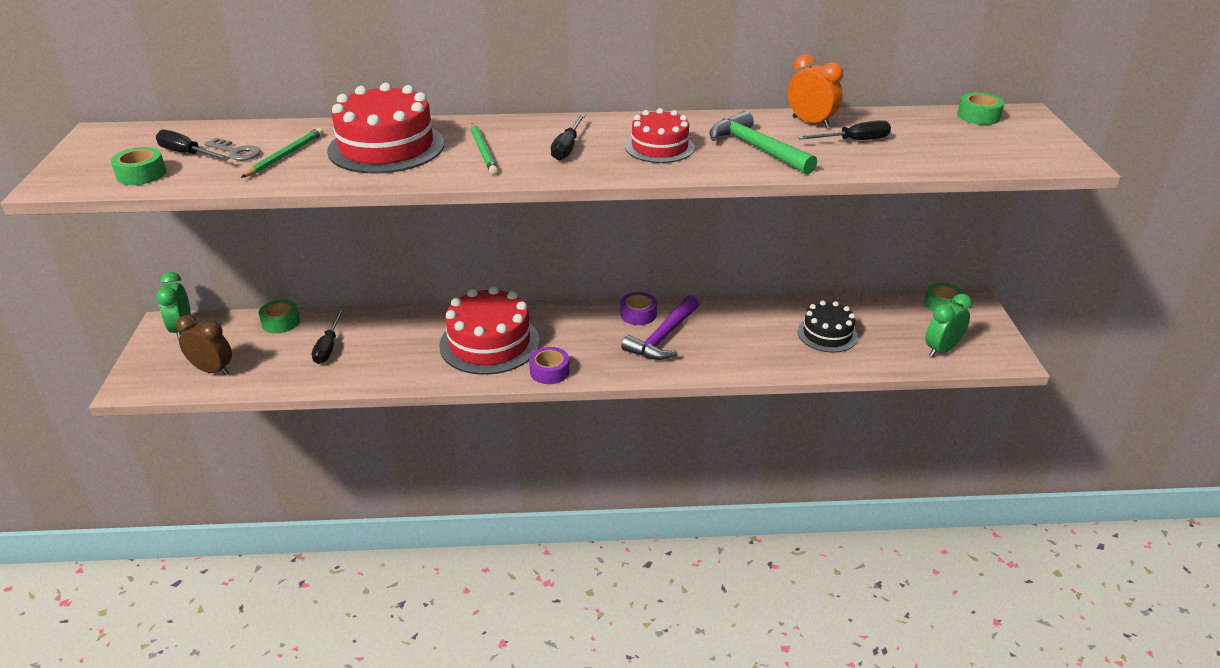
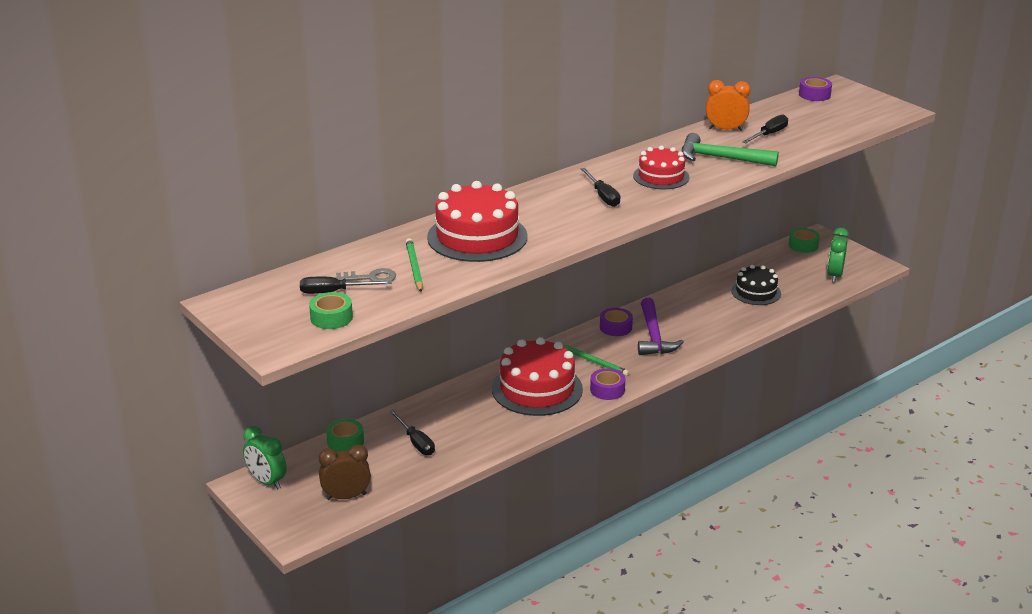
camera: 35 degrees left, 5 degrees down
(483, 151) = (550, 217): green pencil -> green pencil (592, 361)
(978, 116) = (814, 95): green tape -> purple tape

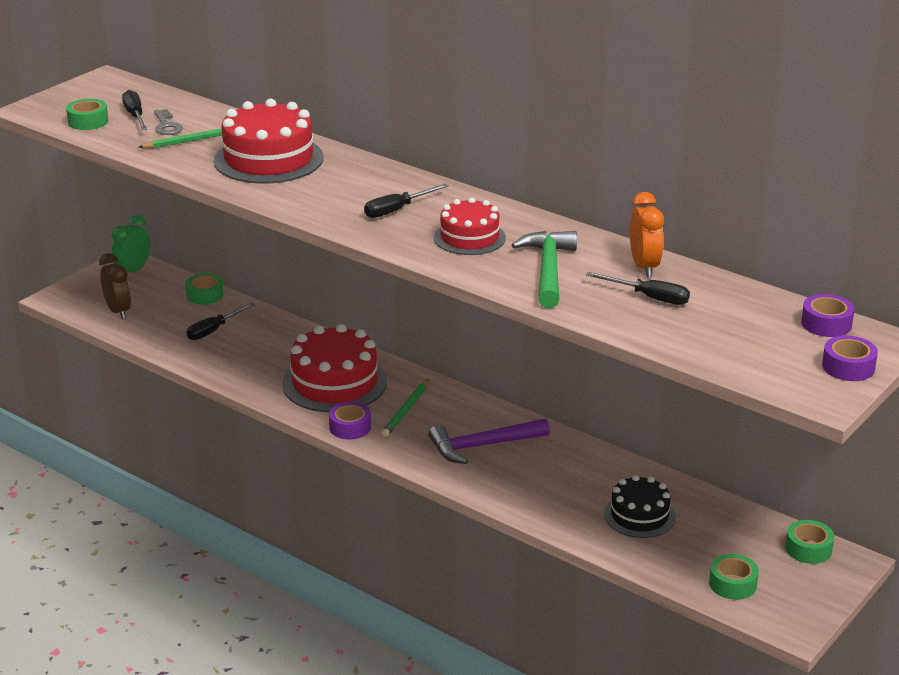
camera: 75 degrees right, 0 degrees up
(615, 327) = (490, 417): purple tape -> purple tape (848, 367)
(834, 275) = (732, 584): green clock -> green tape

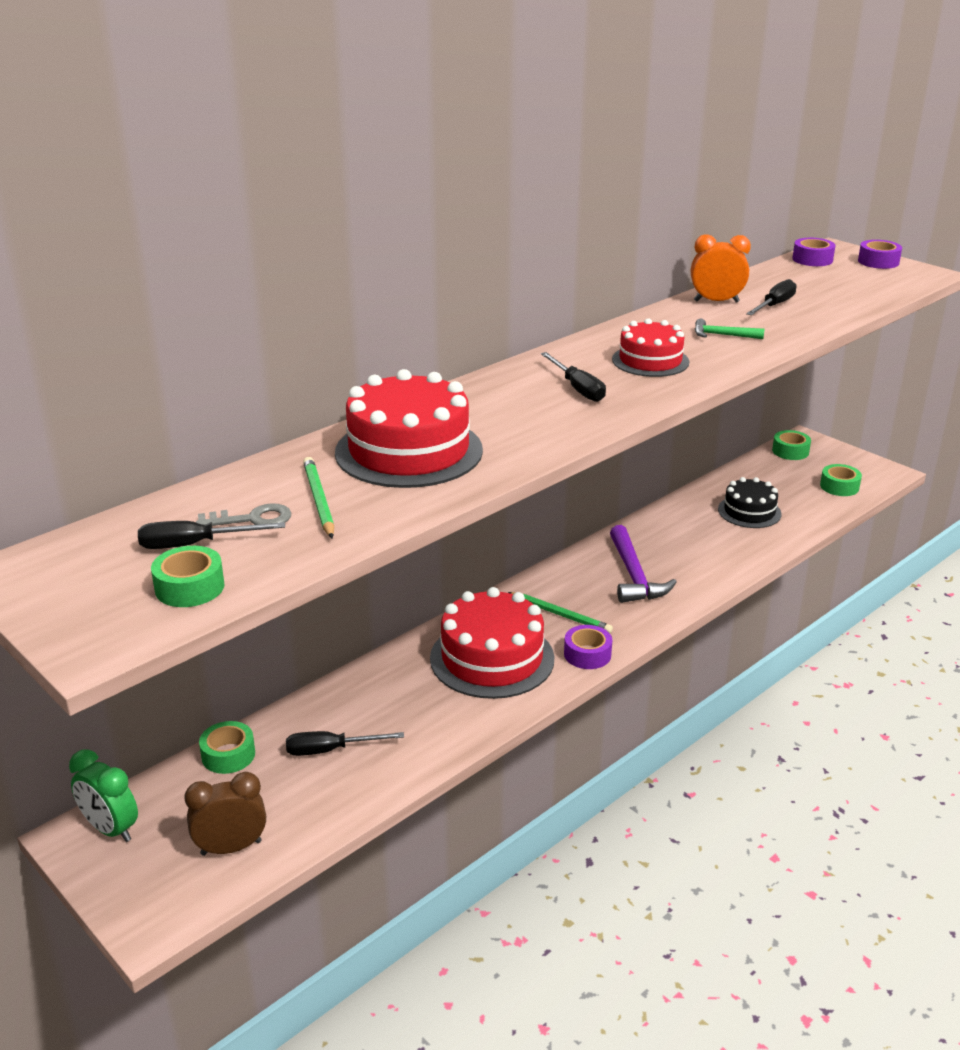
camera: 80 degrees left, 0 degrees up
(214, 330) = (330, 750): black screwdriver -> black screwdriver turned 120 degrees clockwise
(548, 270) = (723, 335): green hammer -> green hammer, size x0.53

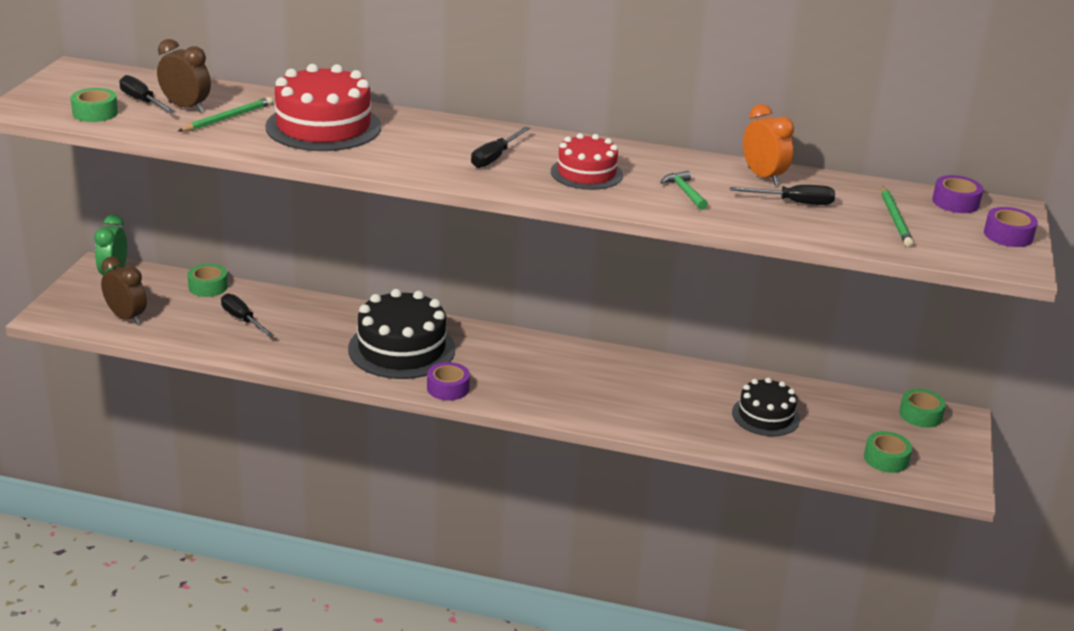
camera: 55 degrees right, 0 degrees up
(252, 519) = (186, 107): grey key -> brown clock
(492, 658) = (401, 349): red cake -> black cake
(560, 615) = (489, 362): green pencil -> green pencil (895, 219)
(634, 575) = (584, 381): purple hammer -> none

